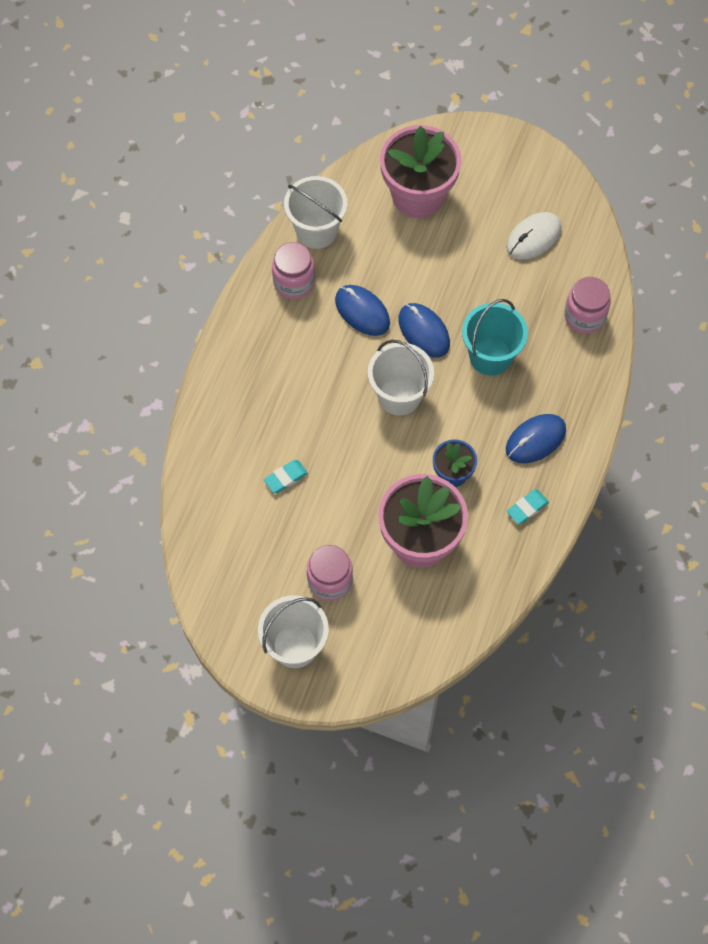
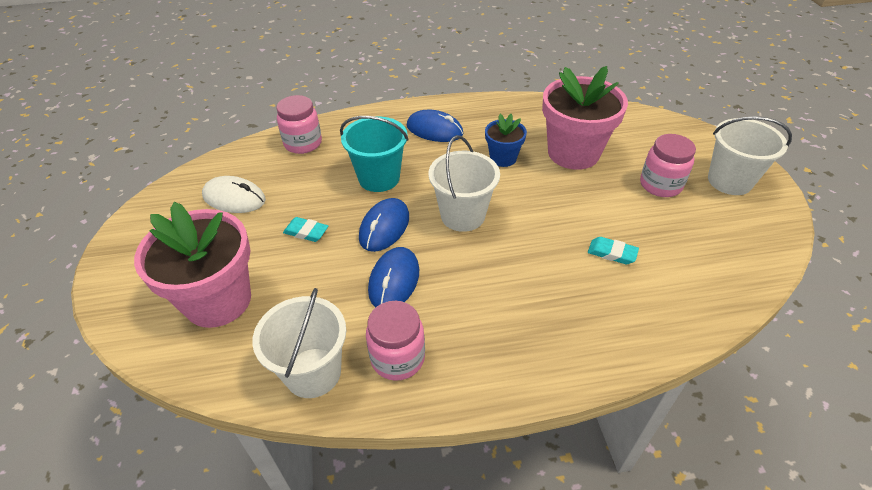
camera: 120 degrees left, 20 degrees down
(527, 508) = (492, 115): turquoise eraser -> turquoise eraser (306, 232)

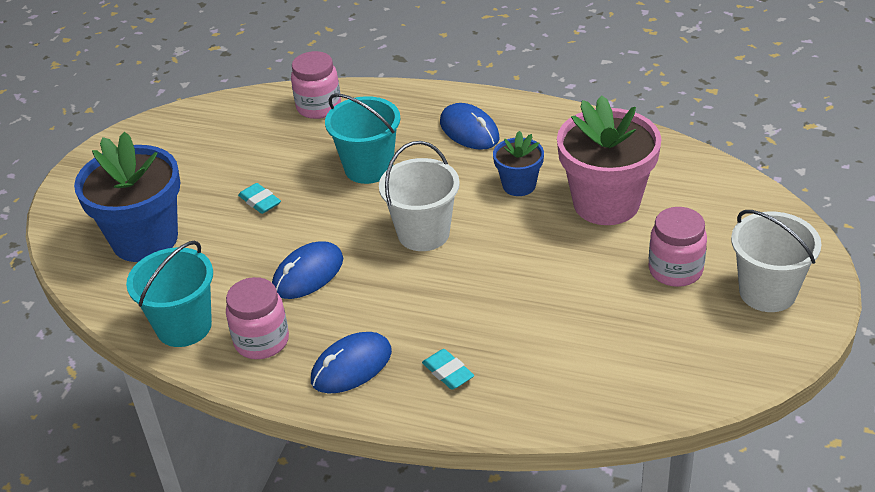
camera: 30 degrees right, 5 degrees down
(218, 300) = (145, 239): pink flower pot -> blue flower pot
(234, 198) = (216, 147): white mouse -> none
(313, 372) = (184, 326): white bucket -> turquoise bucket
(384, 227) = (336, 220): blue mouse -> blue mouse (351, 366)
(612, 253) = (547, 321): turquoise eraser -> turquoise eraser (448, 372)

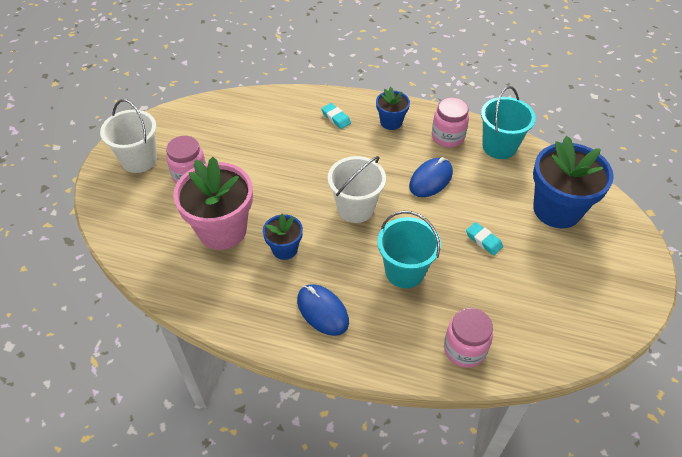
camera: 175 degrees right, 10 degrees up
(351, 366) = (391, 122): blue mouse -> blue flower pot

